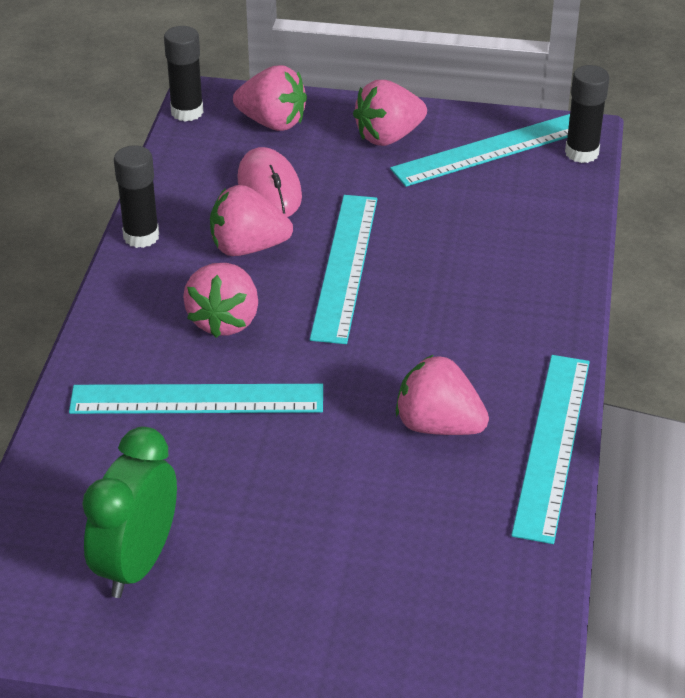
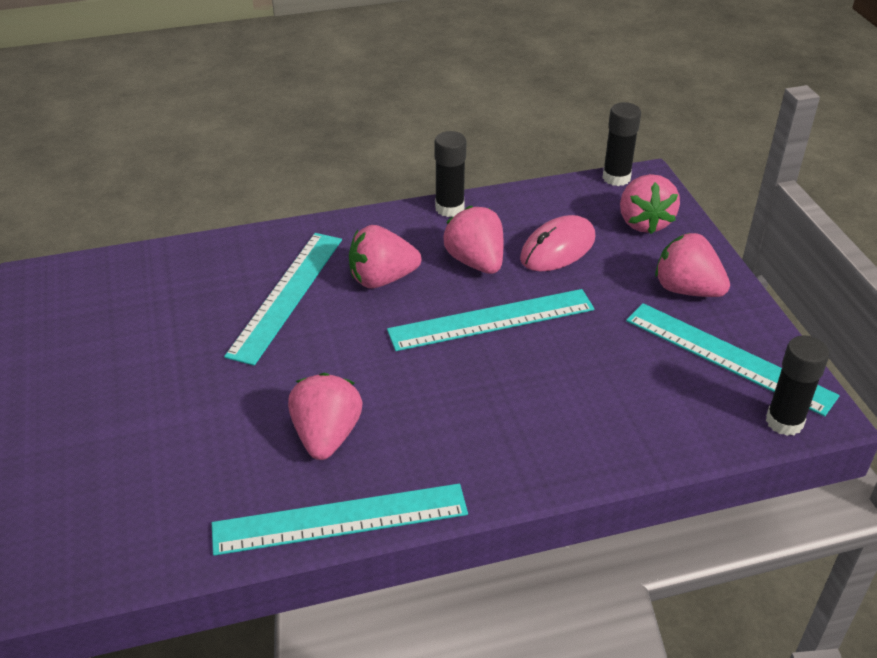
camera: 65 degrees right, 0 degrees up
(137, 563) = (108, 324): green clock -> none
(197, 399) = (287, 295): turquoise ruler -> turquoise ruler turned 45 degrees clockwise

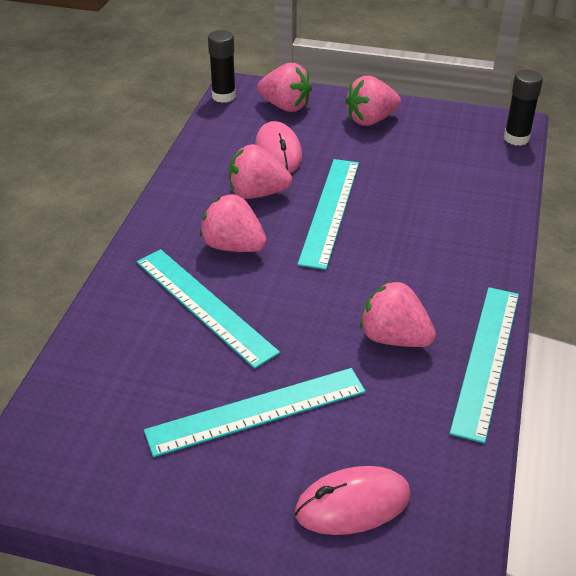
camera: 60 degrees left, 0 degrees up
(89, 483) = (352, 504): none -> pink mouse
(382, 279) = (233, 246): pink strawberry -> pink strawberry turned 105 degrees clockwise
(449, 208) = (178, 181): black glue stick -> none
(728, 357) = (447, 133): turquoise ruler -> turquoise ruler (256, 411)

